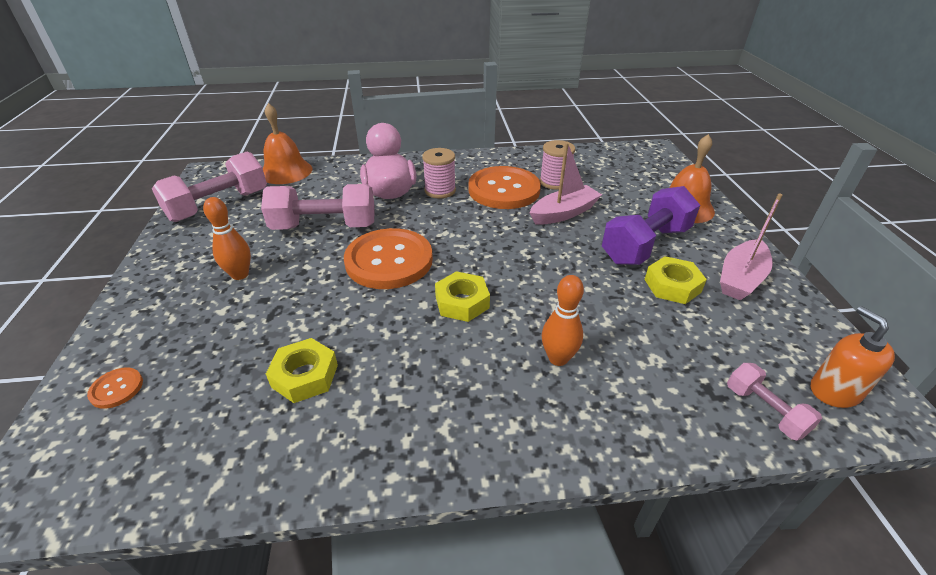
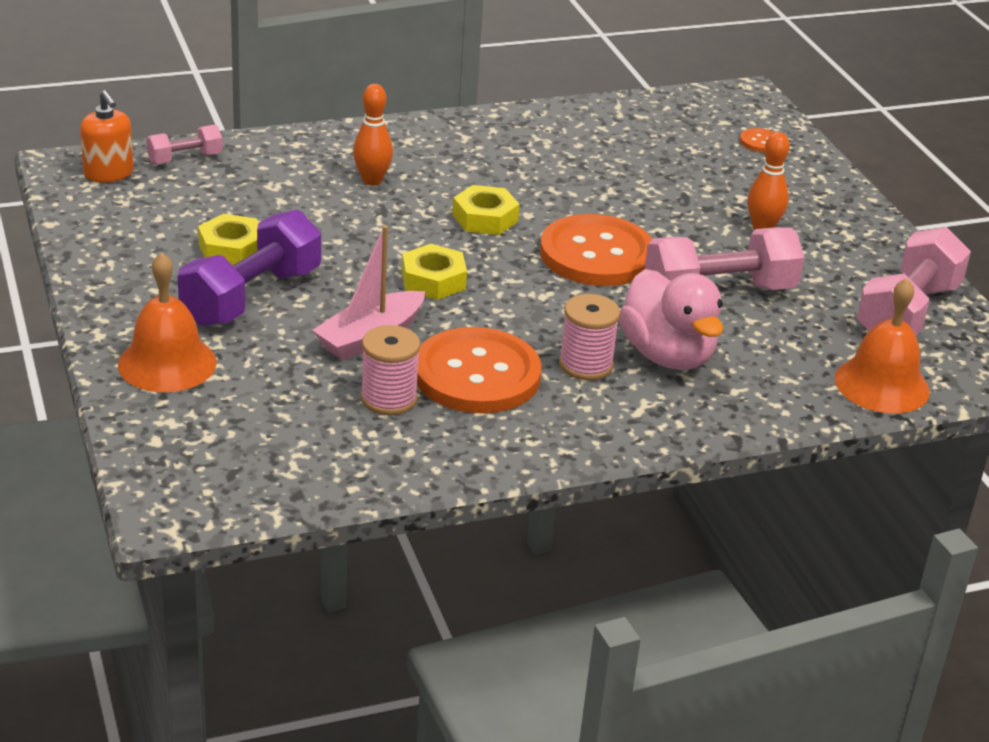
camera: 165 degrees right, 5 degrees down
(305, 376) = (606, 157): yellow nut -> yellow nut (433, 280)
(740, 278) = (138, 262): pink boat -> none
(764, 410) = (185, 159): pink dumbbell -> pink dumbbell turned 75 degrees counterclockwise

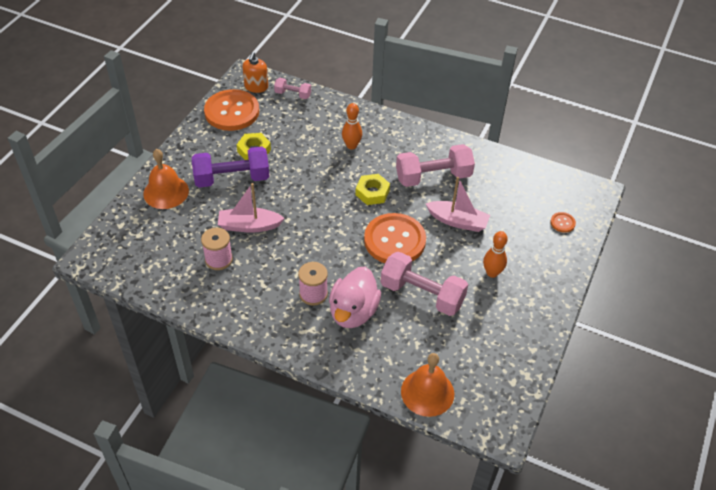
camera: 45 degrees right, 15 degrees up
(433, 280) = (309, 212): yellow nut -> none
(477, 375) = (265, 270): orange button -> orange button (232, 112)
(641, 197) = (457, 221): none -> pink boat
(907, 313) = (497, 363): pink dumbbell -> pink dumbbell (433, 177)

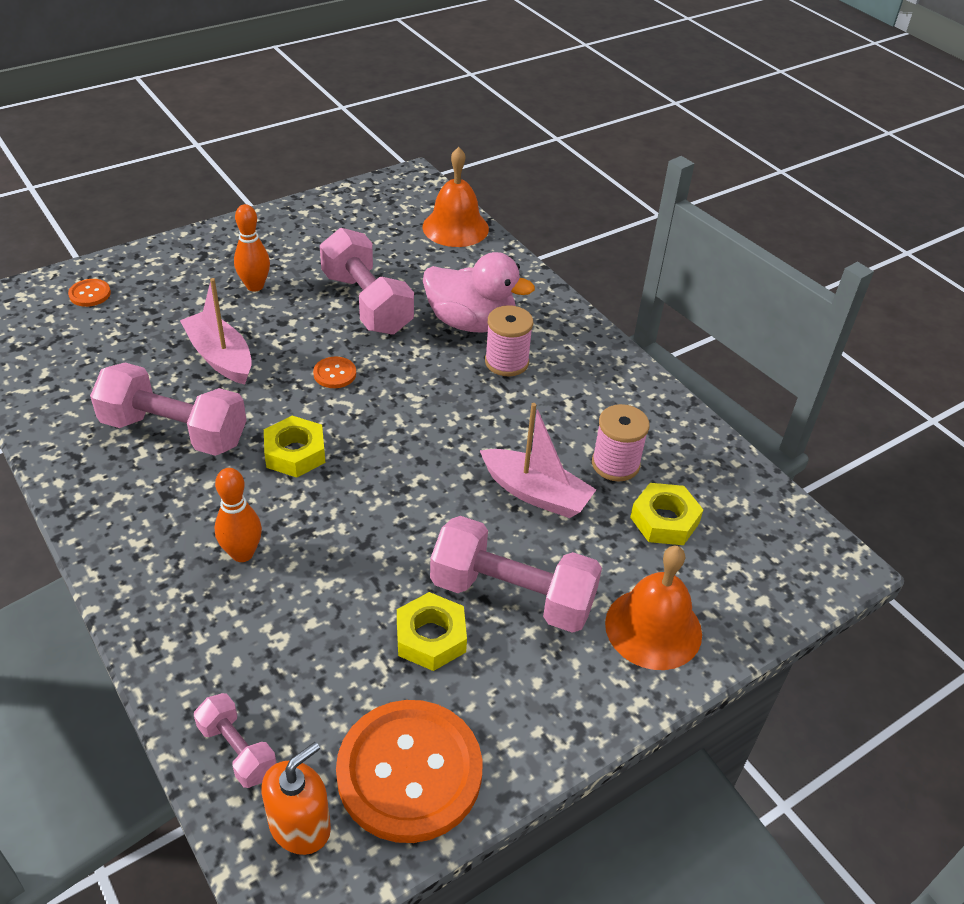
camera: 150 degrees left, 5 degrees down
(180, 241) = (664, 520): none -> yellow nut
(232, 178) = (512, 595): purple dumbbell -> pink dumbbell
(353, 312) = (471, 322): pink duck -> pink duck turned 60 degrees clockwise
(394, 240) = (335, 374): orange button -> orange button, size x0.41

